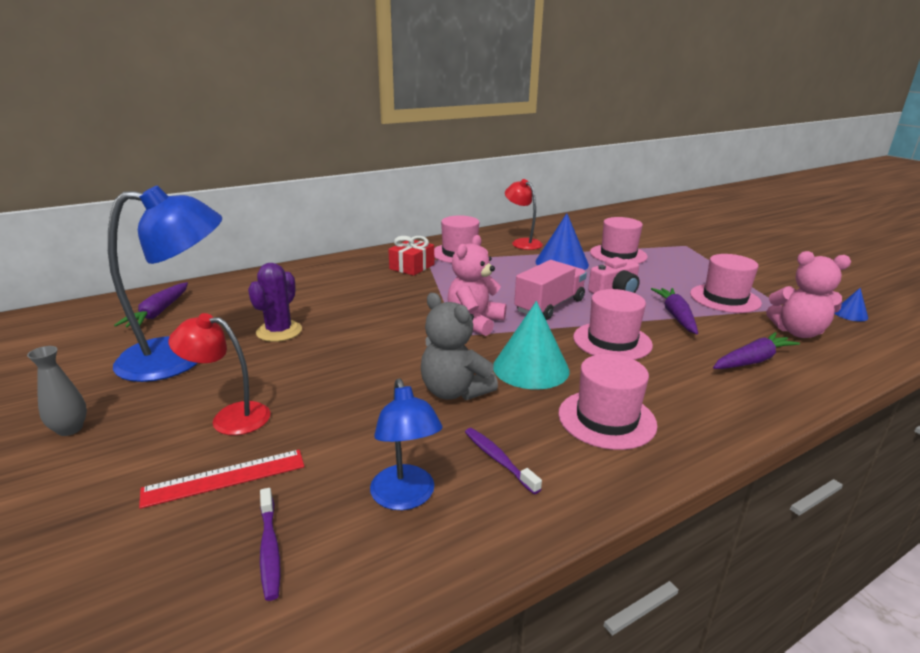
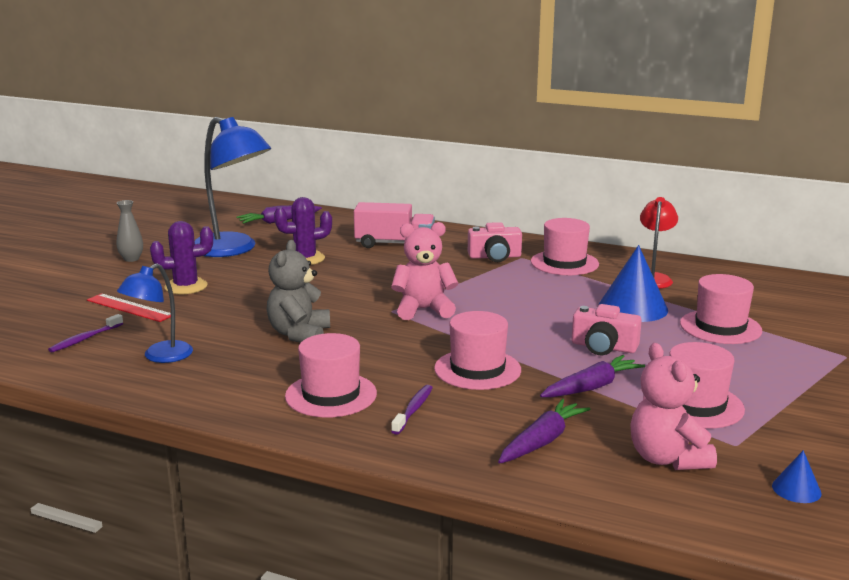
camera: 55 degrees right, 5 degrees down
(230, 417) = (186, 287): red lamp -> purple cactus
(412, 267) = (495, 257): red gift -> pink camera
(498, 459) = (230, 371): purple toothbrush -> purple toothbrush (413, 410)
(531, 368) = (374, 350): turquoise cone -> none
(549, 306) = (510, 328): pink truck -> pink truck (394, 244)
(752, 360) = (542, 441): purple carrot -> purple carrot turned 75 degrees counterclockwise

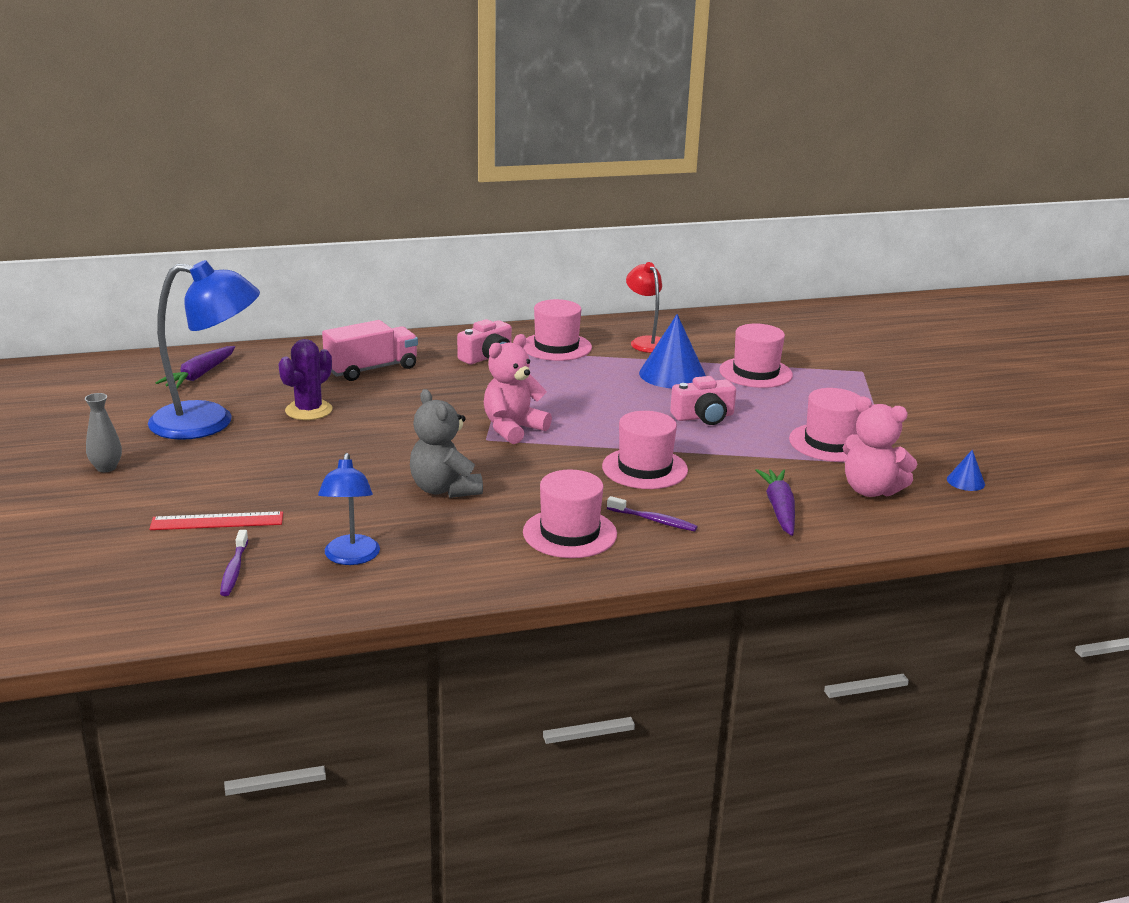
camera: 40 degrees left, 5 degrees up
(186, 287) = (236, 479): purple cactus -> none
(413, 410) = (654, 520): purple toothbrush -> purple toothbrush turned 135 degrees clockwise
(591, 387) = (746, 453): purple carrot -> none

